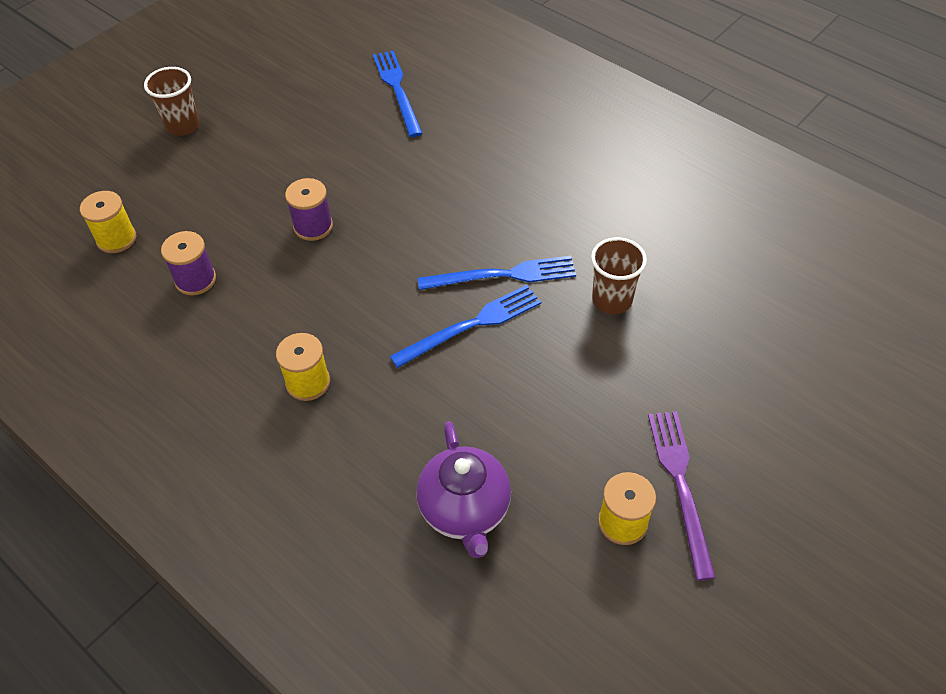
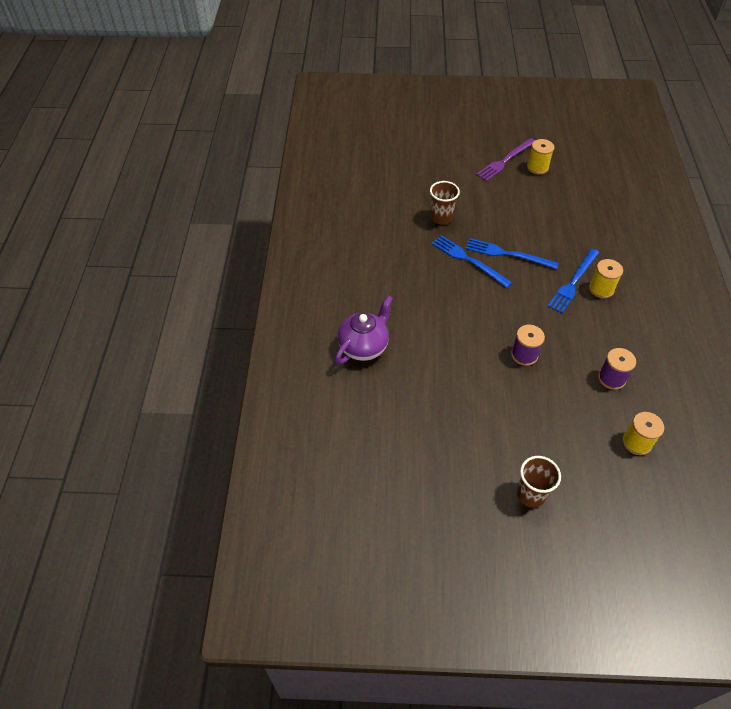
camera: 130 degrees left, 0 degrees up
(397, 90) = (382, 396): blue fork -> blue fork (573, 282)
(465, 510) = (586, 207): purple teapot -> purple teapot (364, 347)

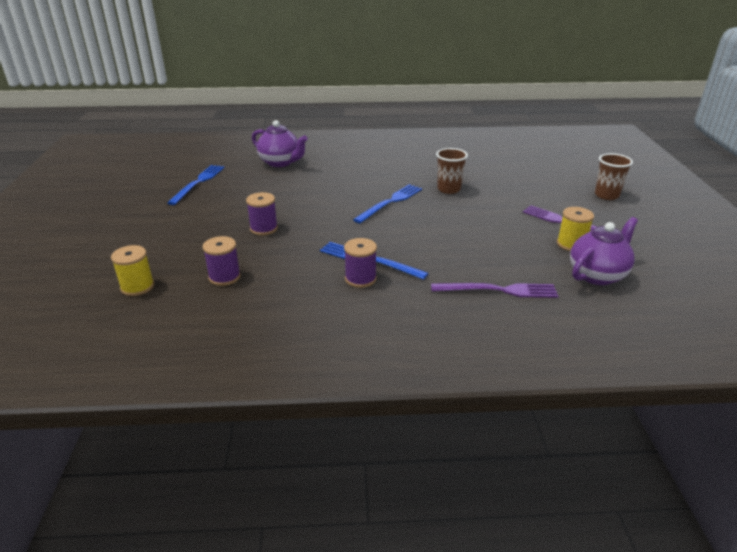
camera: 85 degrees right, 20 degrees down
(507, 254) = (405, 222): blue fork -> blue fork (198, 183)
(531, 494) = (109, 228): brown cup -> brown cup (606, 195)
(578, 166) = (597, 275): none -> purple teapot
(601, 289) = (360, 279): yellow spool -> purple spool
(605, 216) = (498, 290): none -> purple fork

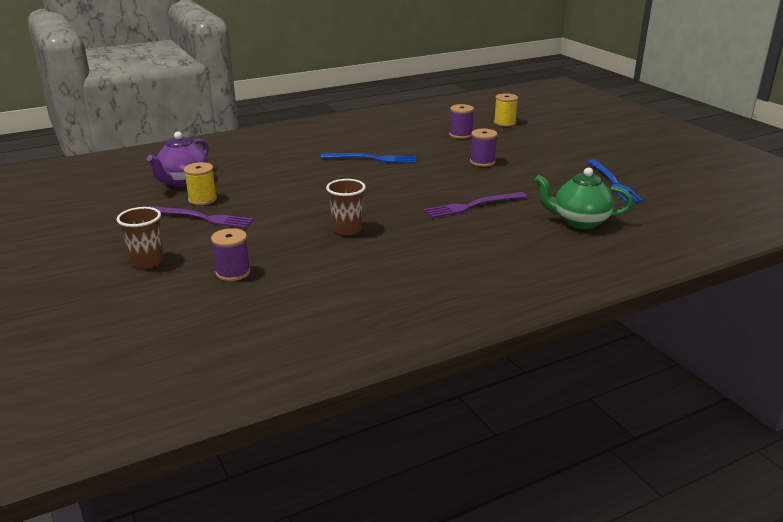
camera: 155 degrees right, 5 degrees down
(280, 162) = (579, 222): purple teapot -> green teapot
(360, 279) = (368, 149): purple spool -> purple spool (233, 273)
(390, 202) = (399, 202): blue fork -> none
(498, 290) = (263, 160): purple fork -> purple fork (472, 206)

